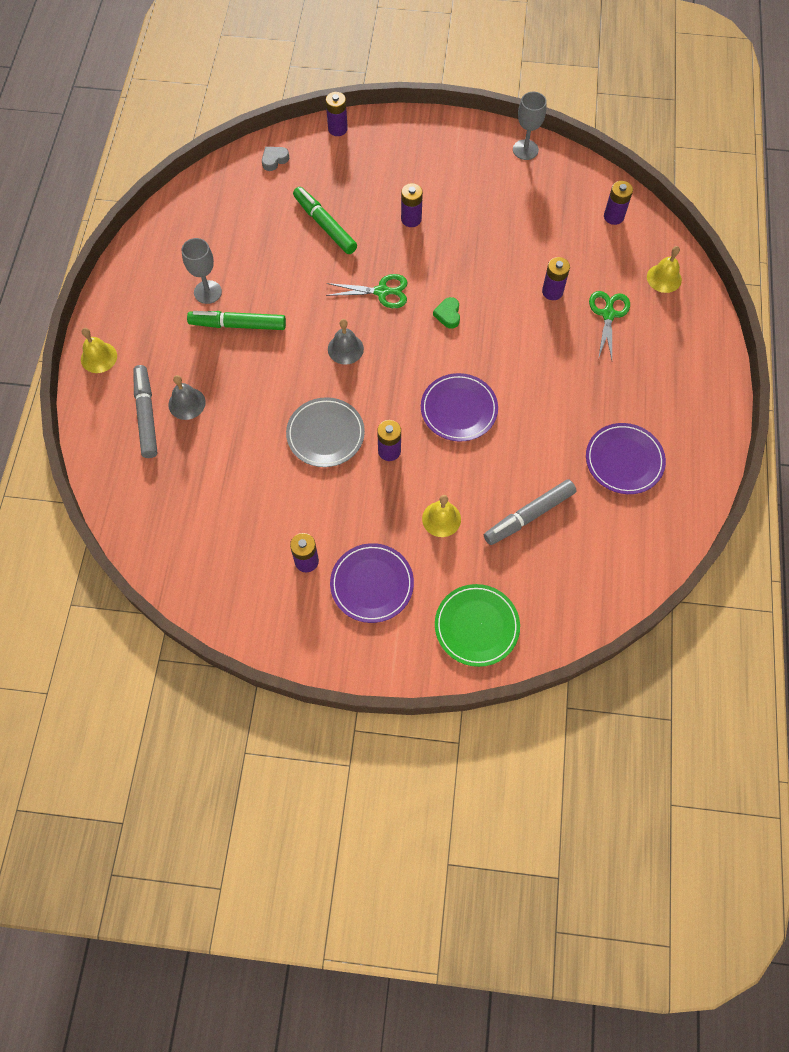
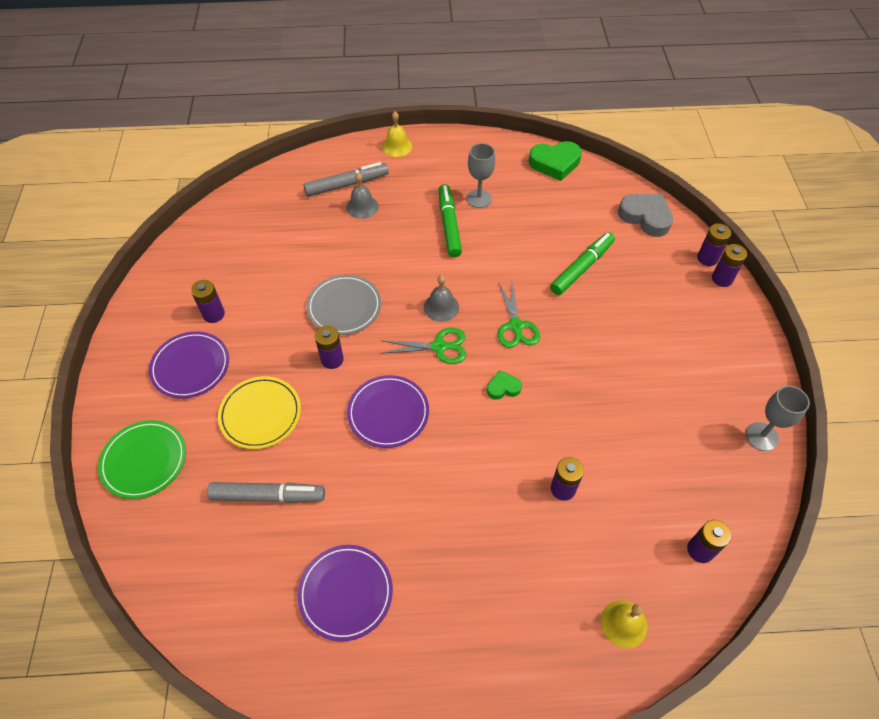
camera: 80 degrees right, 10 degrees down
(176, 215) = (555, 163): none -> green heart
(274, 160) = (645, 217): grey heart -> grey heart, size x1.86
(411, 219) = (616, 337): purple battery -> purple battery (722, 279)
(441, 519) = (260, 414): yellow bell -> yellow plate
(529, 516) = (268, 496): grey marker -> grey marker turned 135 degrees clockwise
(608, 314) = (548, 556): green scissors -> green scissors (440, 347)

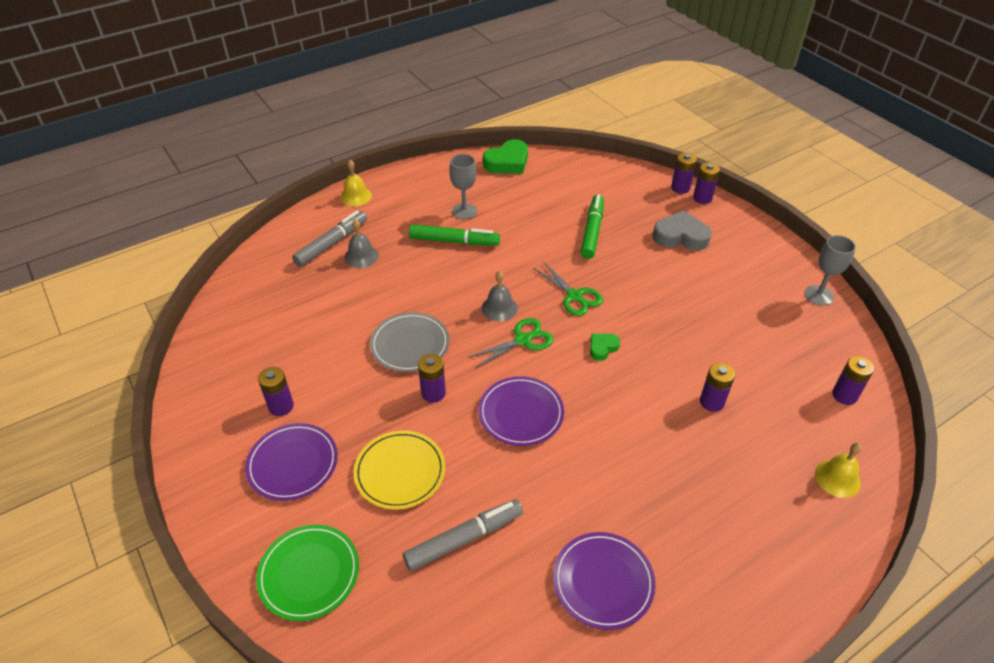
camera: 30 degrees left, 10 degrees down
(449, 225) = (454, 241): green marker -> green marker turned 135 degrees clockwise
(645, 217) = (611, 176): grey heart -> grey heart (680, 236)

